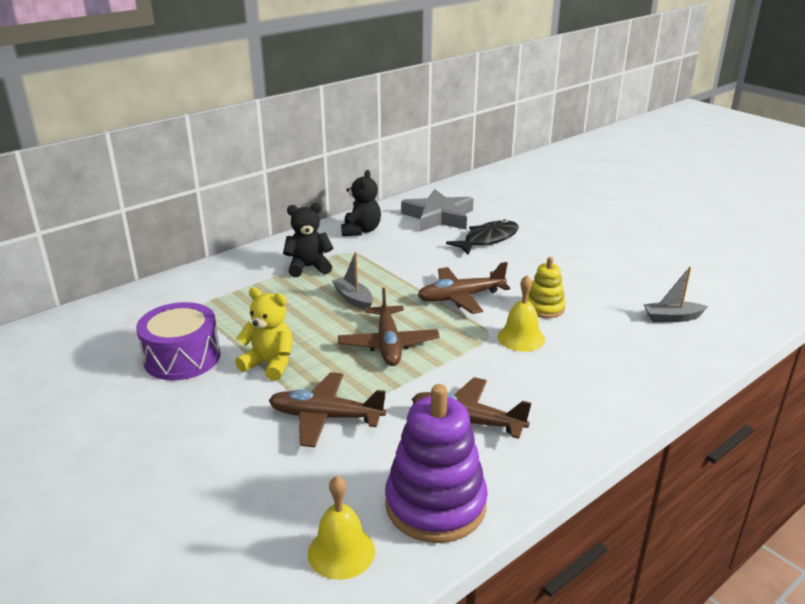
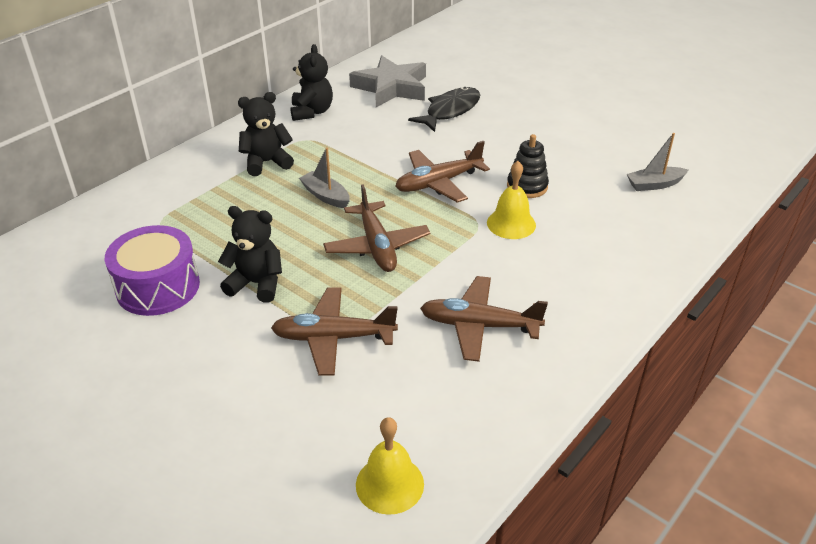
camera: 10 degrees left, 10 degrees up
(269, 364) = (256, 283): yellow teddy bear -> black teddy bear
(435, 505) = (470, 420): purple stacking toy -> none
(544, 308) = (527, 186): yellow stacking toy -> black stacking toy

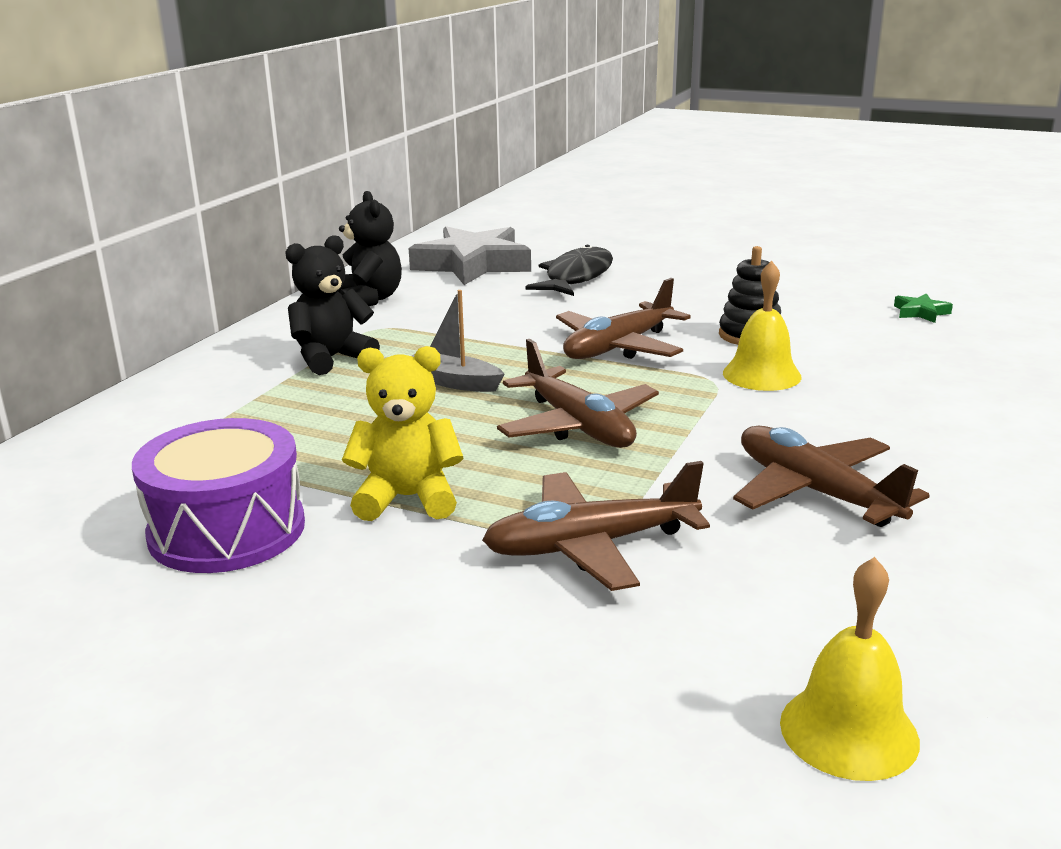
camera: 15 degrees left, 15 degrees down
(256, 283) = (407, 498): black teddy bear -> yellow teddy bear
(479, 325) = (815, 492): brown plane -> brown plane turned 60 degrees clockwise
(654, 184) = (920, 312): grey boat -> green star

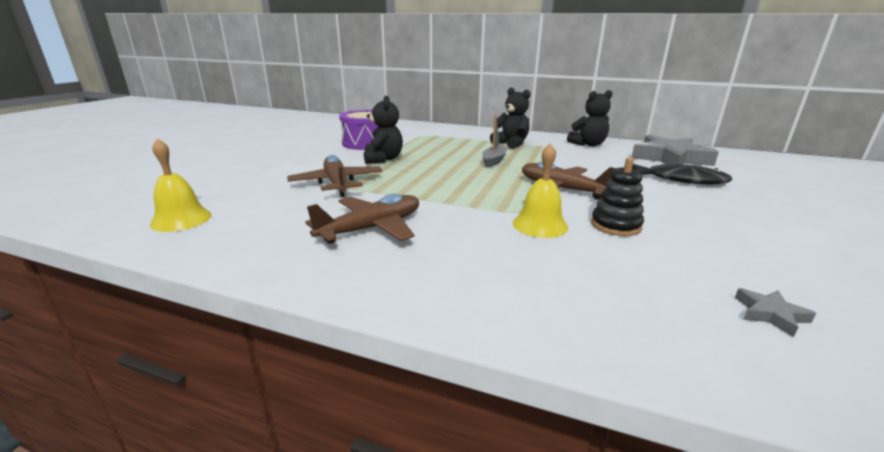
camera: 85 degrees right, 0 degrees up
(407, 498) = (383, 159): yellow teddy bear -> black teddy bear
(578, 426) = (450, 181): brown plane -> none
(920, 312) = (770, 314): green star -> grey star

